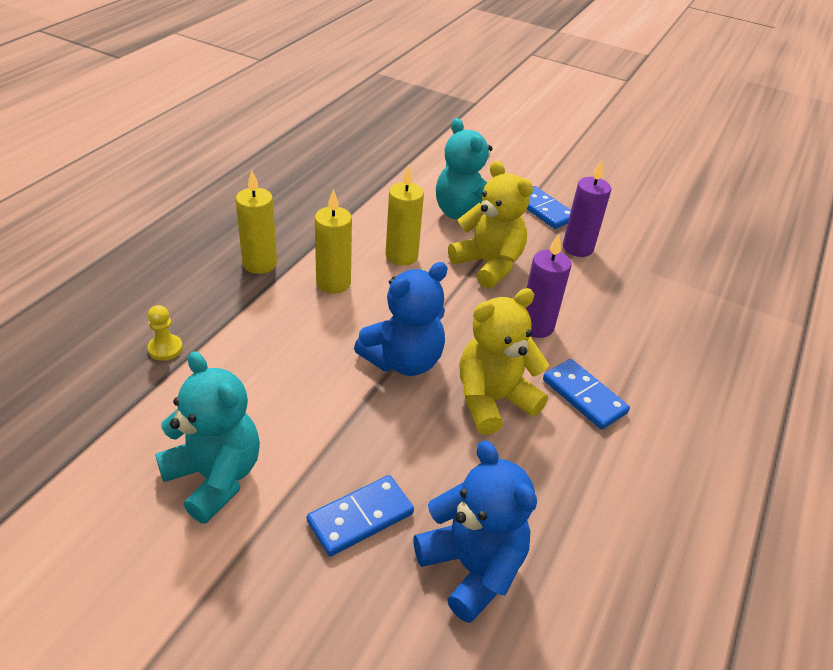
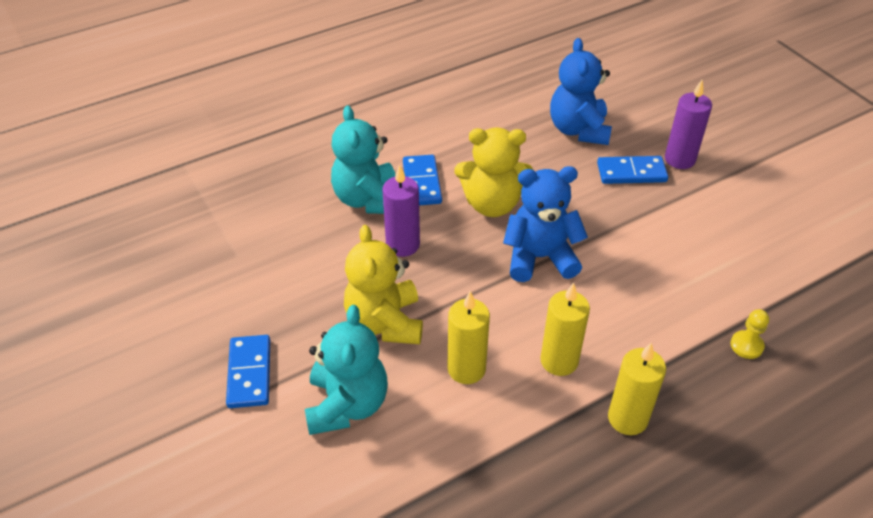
camera: 145 degrees left, 5 degrees up
(215, 477) = (721, 227): turquoise teddy bear -> turquoise teddy bear (367, 199)
(577, 248) = (273, 307): purple candle -> purple candle (679, 159)

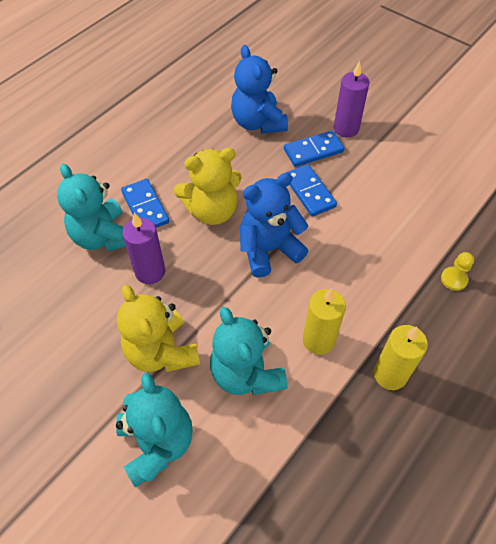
camera: 20 degrees left, 10 degrees up
(250, 373) = (57, 443): blue domino -> blue domino (309, 192)
(466, 369) = (246, 373): yellow candle -> turquoise teddy bear

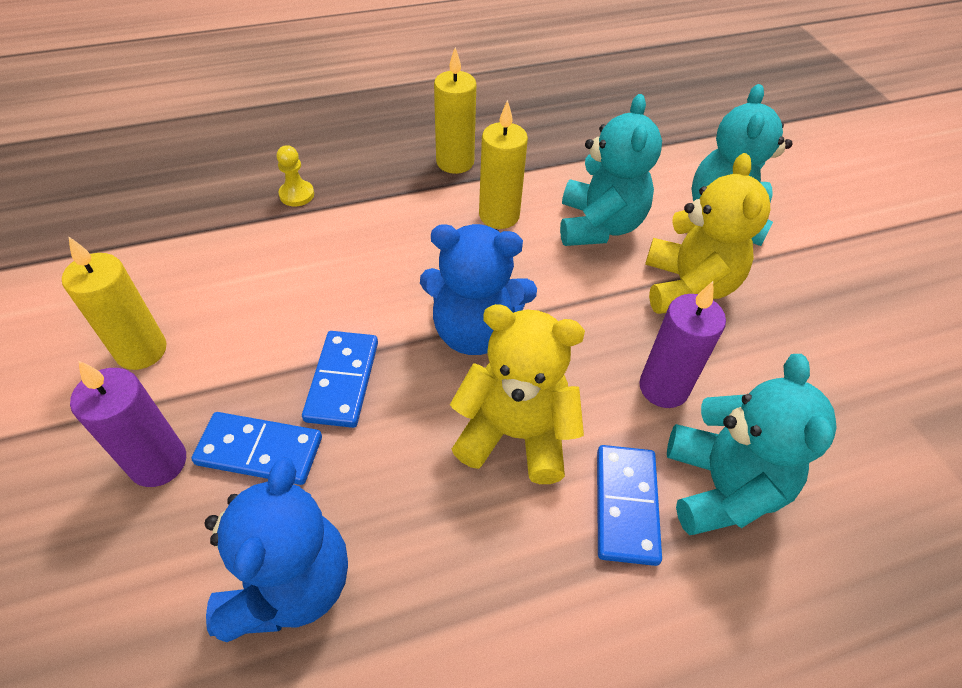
camera: 150 degrees left, 5 degrees down
(409, 158) = (141, 350): none -> yellow candle

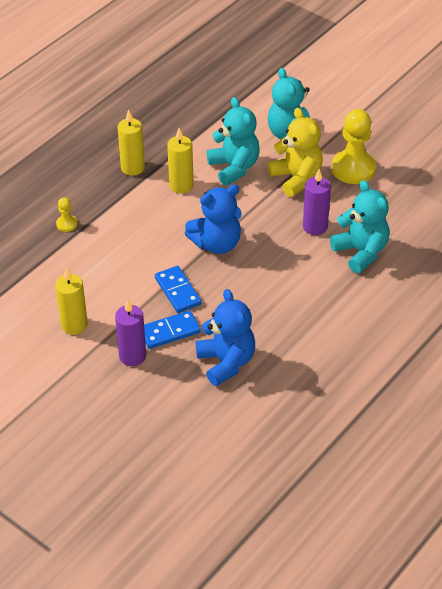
camera: 30 degrees left, 5 degrees down
(515, 434) = (268, 274): yellow teddy bear -> none
(625, 505) = (329, 276): blue domino -> none
(799, 317) = (353, 168): none -> yellow pawn

